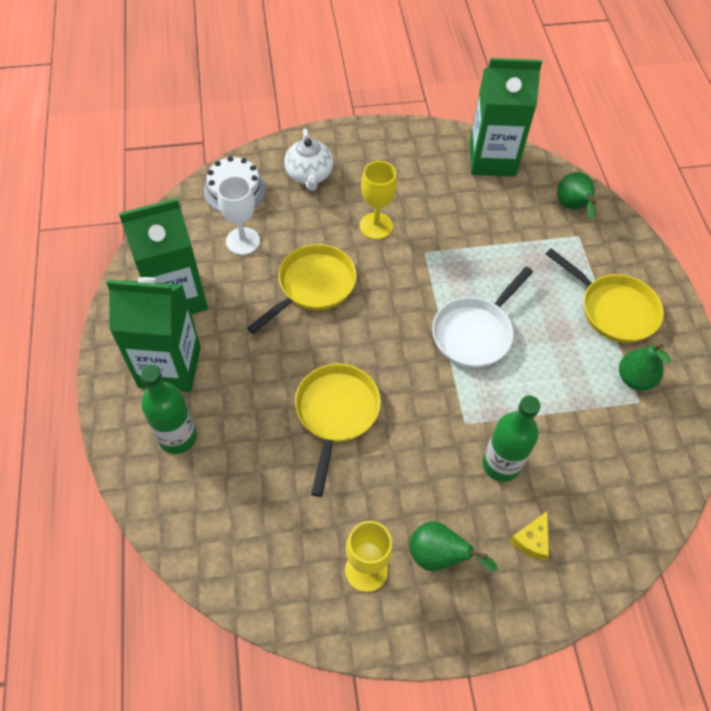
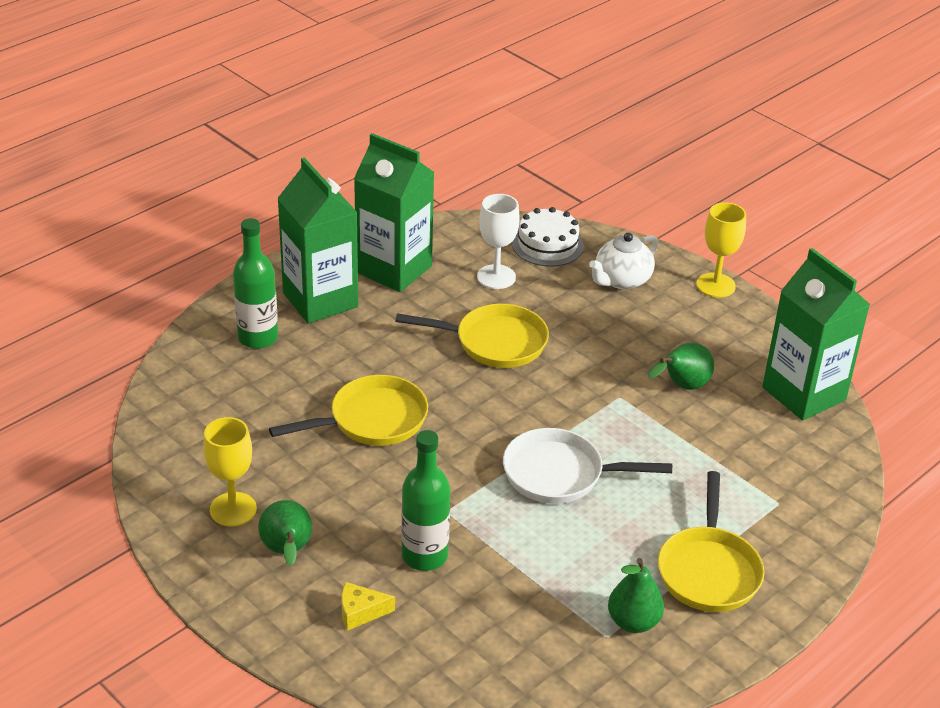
camera: 55 degrees right, 20 degrees down
(376, 226) = (612, 350): yellow goblet -> yellow goblet (715, 285)
(572, 208) = (814, 483): green pear -> green pear (682, 386)

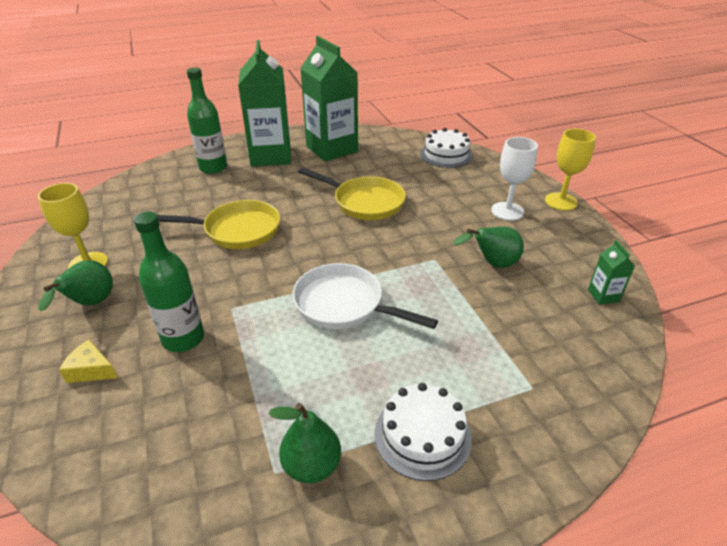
camera: 25 degrees right, 0 degrees up
(496, 277) = (396, 165): white goblet -> white goblet (507, 211)
(621, 280) = (487, 184): white teapot -> none
(708, 570) = (422, 435): yellow pan -> white cake
(803, 393) = (603, 296): green carton -> green carton, size x0.41

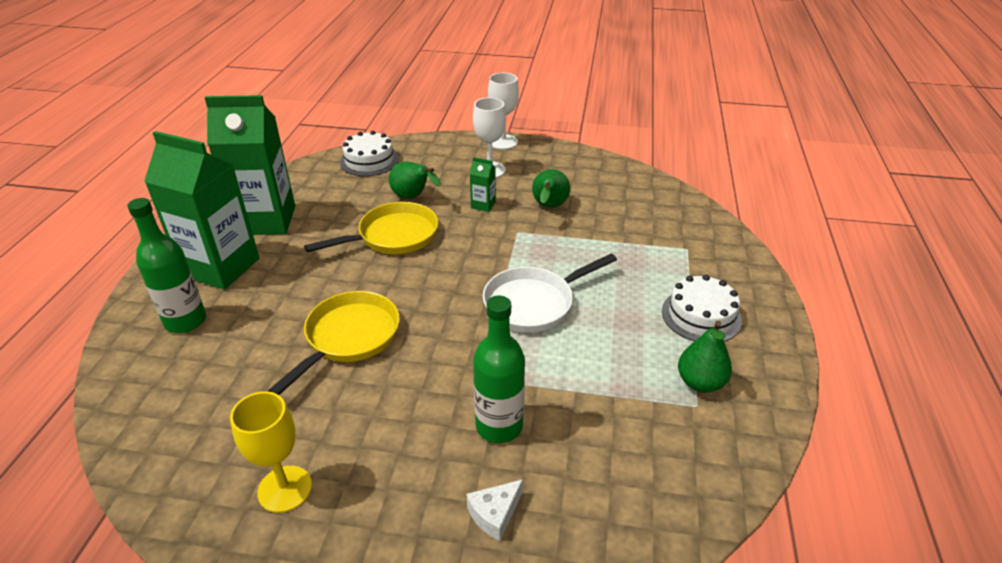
camera: 60 degrees left, 0 degrees up
(90, 304) = (374, 498): green pear -> green pear (413, 197)
(91, 370) = (495, 514): yellow cheese -> white cheese
(561, 201) = (503, 142): yellow goblet -> white goblet
(603, 296) = (623, 179): green carton -> green carton (483, 205)

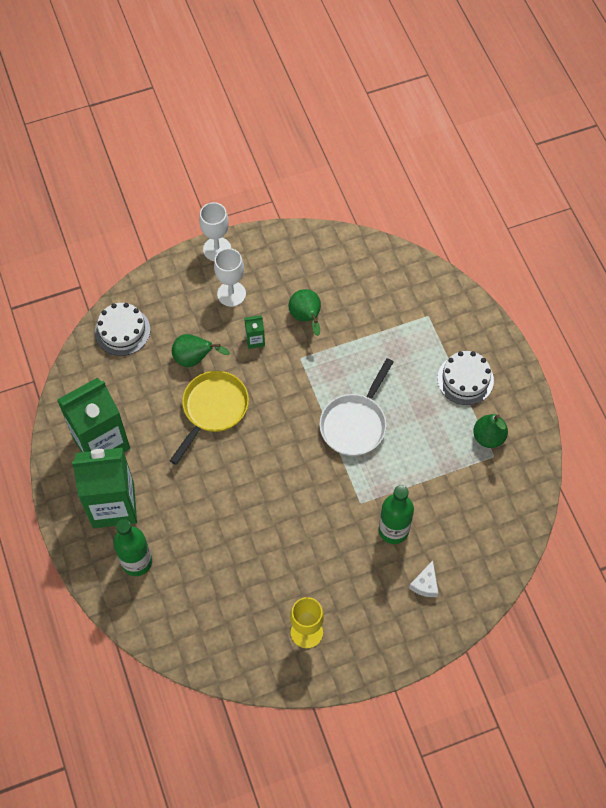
camera: 30 degrees left, 25 degrees up
(349, 338) = (257, 516): yellow pan -> none

